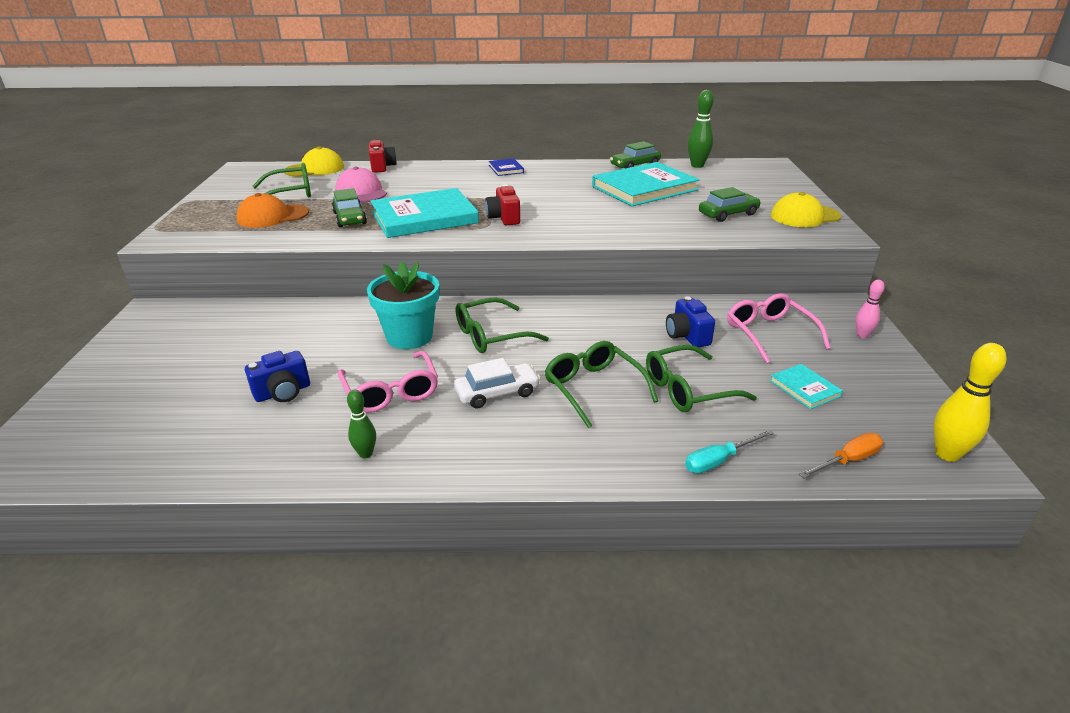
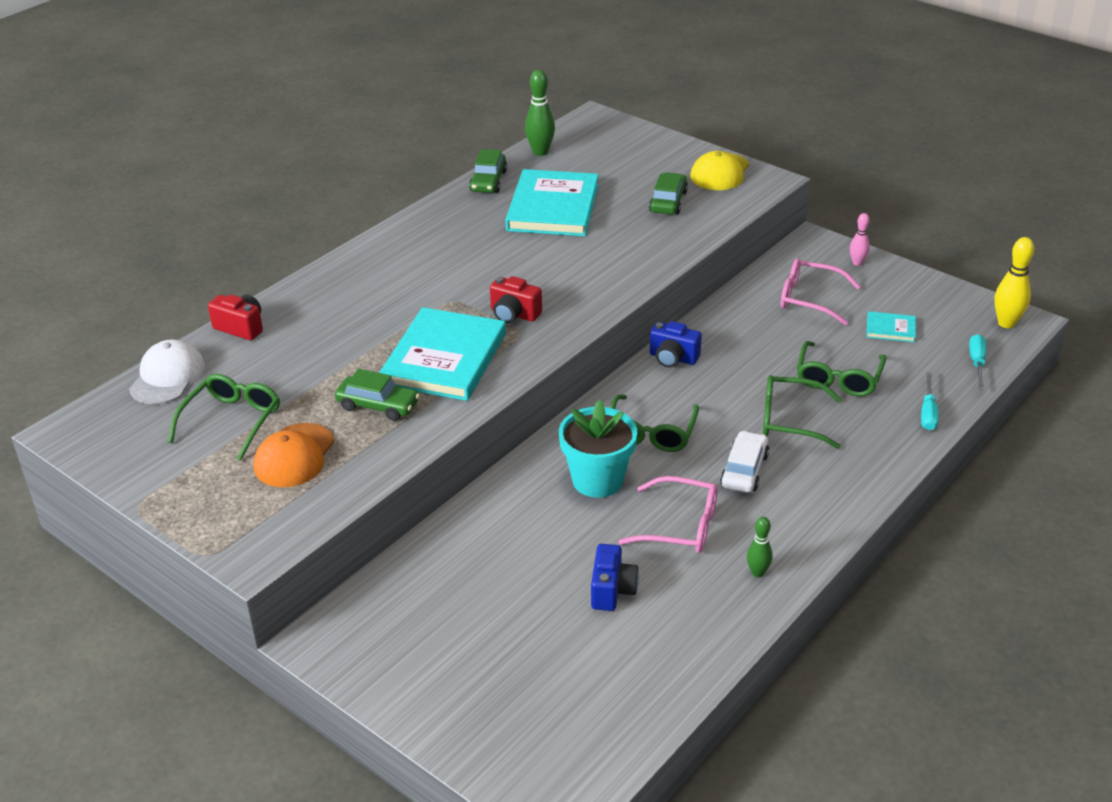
camera: 50 degrees left, 5 degrees up
(315, 169) = (167, 377): yellow cap -> white cap
(361, 192) = (305, 371): pink cap -> none
(506, 169) = (380, 254): blue book -> none
(687, 336) = (769, 337): blue camera -> blue camera (673, 358)
(847, 461) = (977, 363): orange screwdriver -> turquoise screwdriver

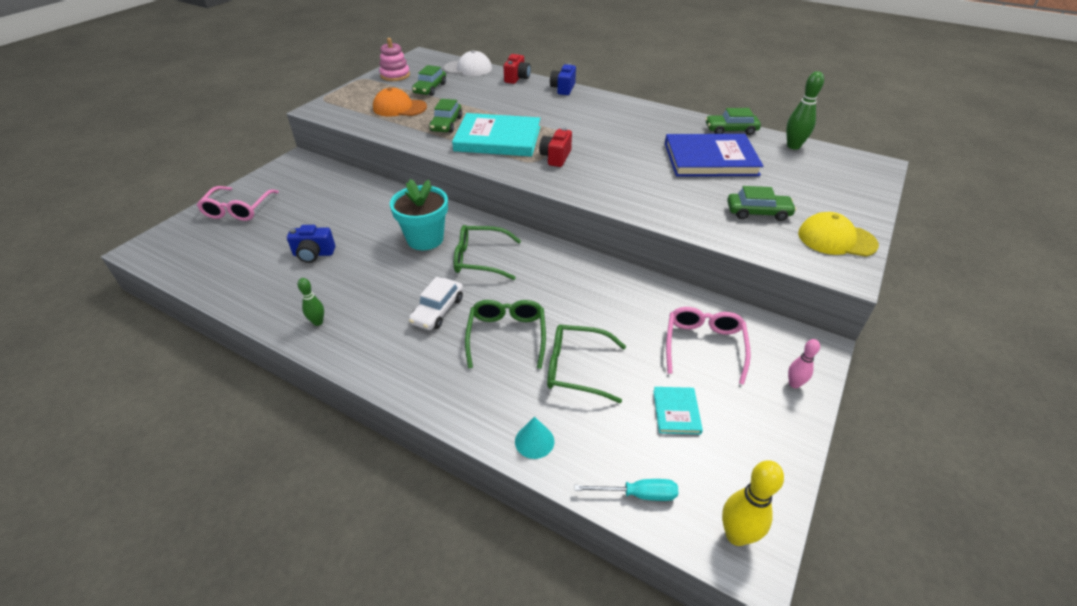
camera: 80 degrees right, 5 degrees up
(147, 464) = (395, 75): none -> pink stacking toy
(231, 421) = (430, 88): green glasses -> green car
(553, 207) = (710, 159): turquoise book -> blue book
(673, 358) = (578, 264): blue camera -> blue camera (563, 89)
(680, 526) = (374, 280): pink glasses -> pink glasses (238, 209)
(744, 470) = (438, 310): white car -> white car turned 105 degrees clockwise
(928, 412) = (534, 441): turquoise screwdriver -> turquoise cone

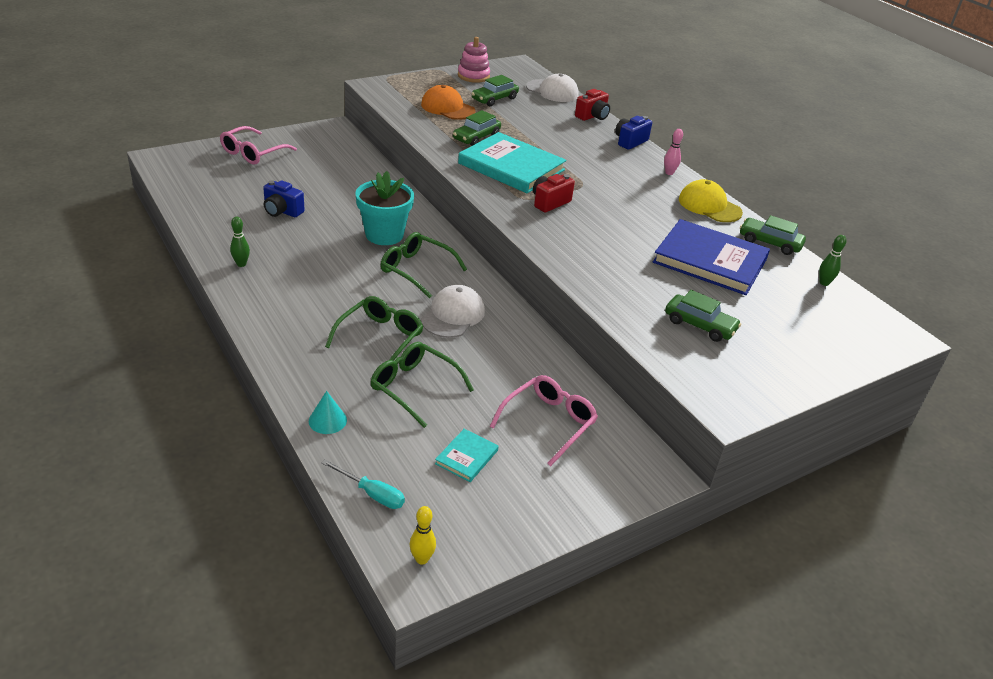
camera: 25 degrees right, 5 degrees down
(438, 310) = (342, 295): white car -> none
(546, 286) = (453, 315): none -> white cap
(736, 535) = (422, 559): yellow bowling pin -> yellow bowling pin, size x0.61
(793, 146) = (824, 283): green bowling pin -> green bowling pin, size x0.61
(794, 384) = (601, 489): pink bowling pin -> pink bowling pin (669, 173)
(836, 239) = (755, 379): yellow cap -> yellow cap (709, 206)

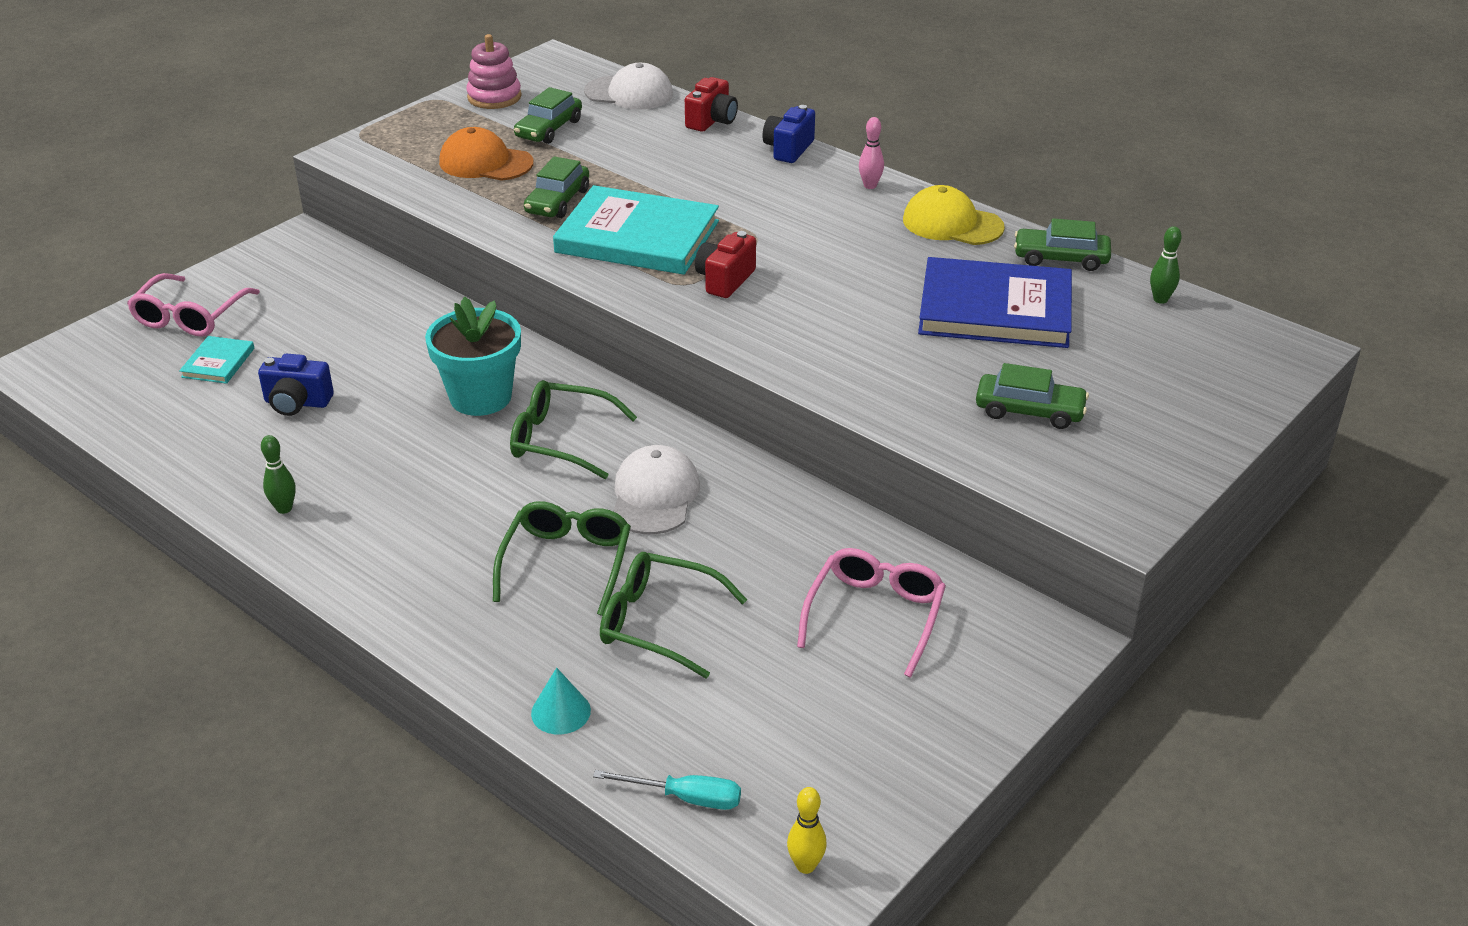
camera: 15 degrees left, 0 degrees up
(467, 457) = (788, 701): turquoise book -> turquoise book (218, 363)

